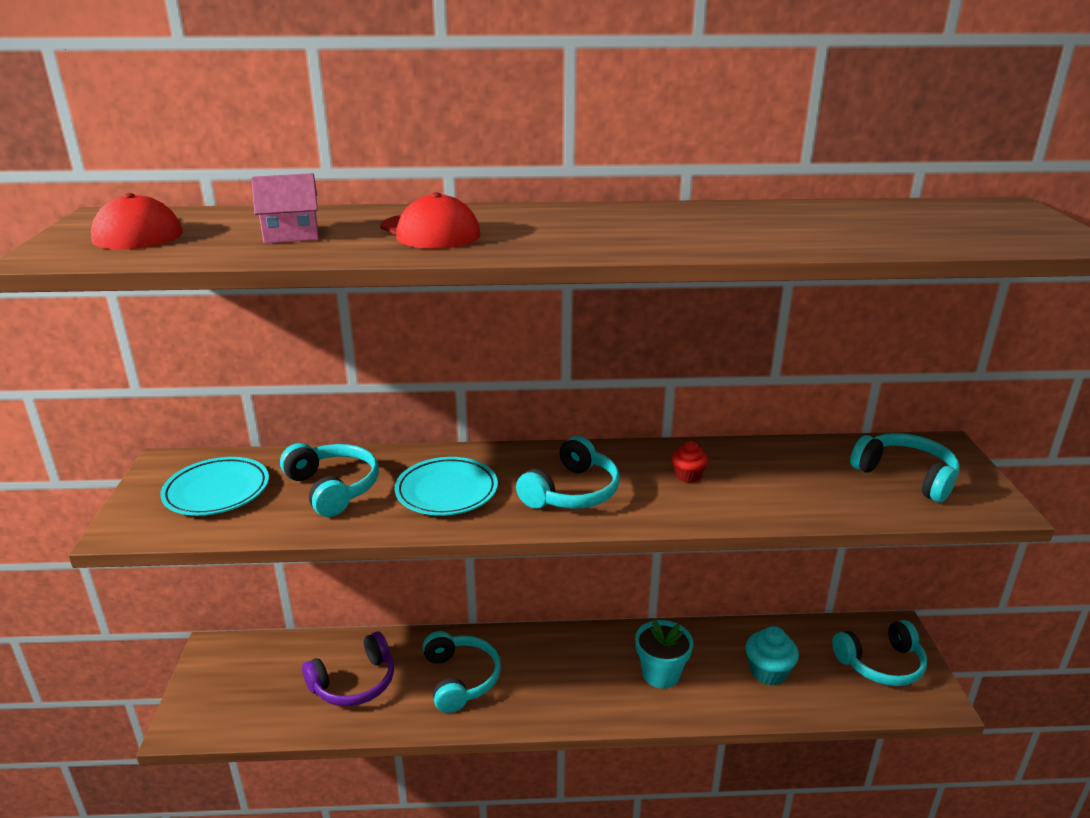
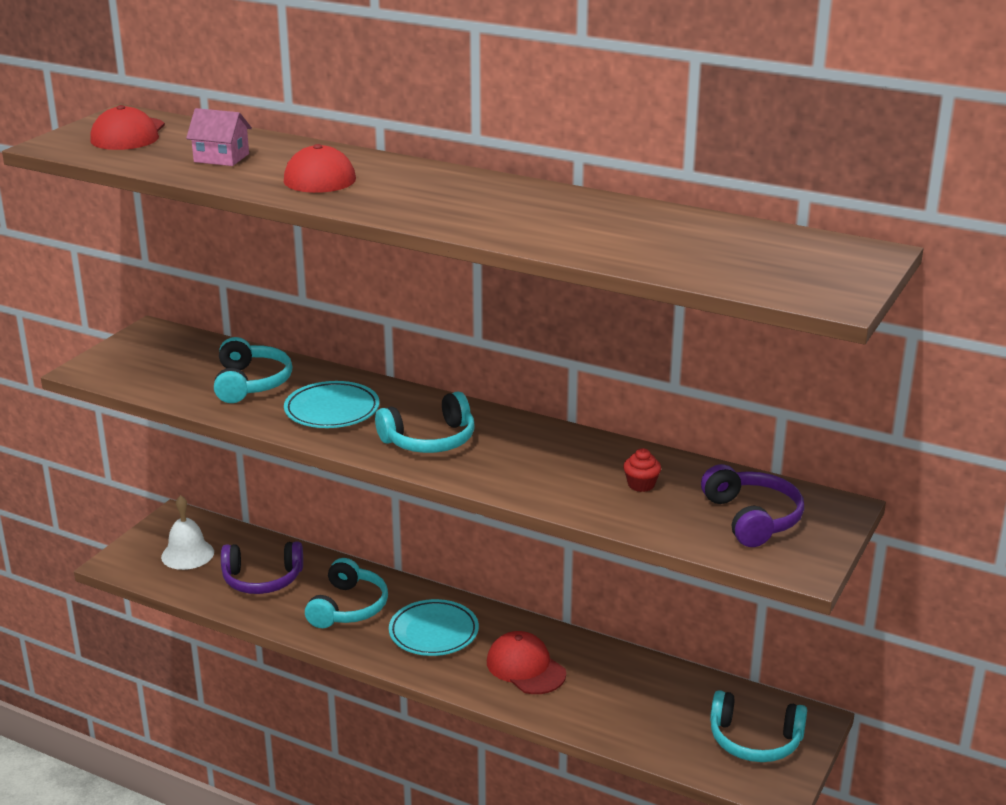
camera: 30 degrees right, 0 degrees up
(217, 491) = (168, 361): turquoise plate -> turquoise plate (433, 632)
(255, 685) = (187, 554): none -> white bell
(661, 674) = (525, 667): turquoise flower pot -> red cap
(688, 475) = (545, 457): red cupcake -> red cupcake (641, 485)
(768, 671) = (630, 703): turquoise cupcake -> none
(906, 476) = (752, 518): turquoise headphones -> purple headphones

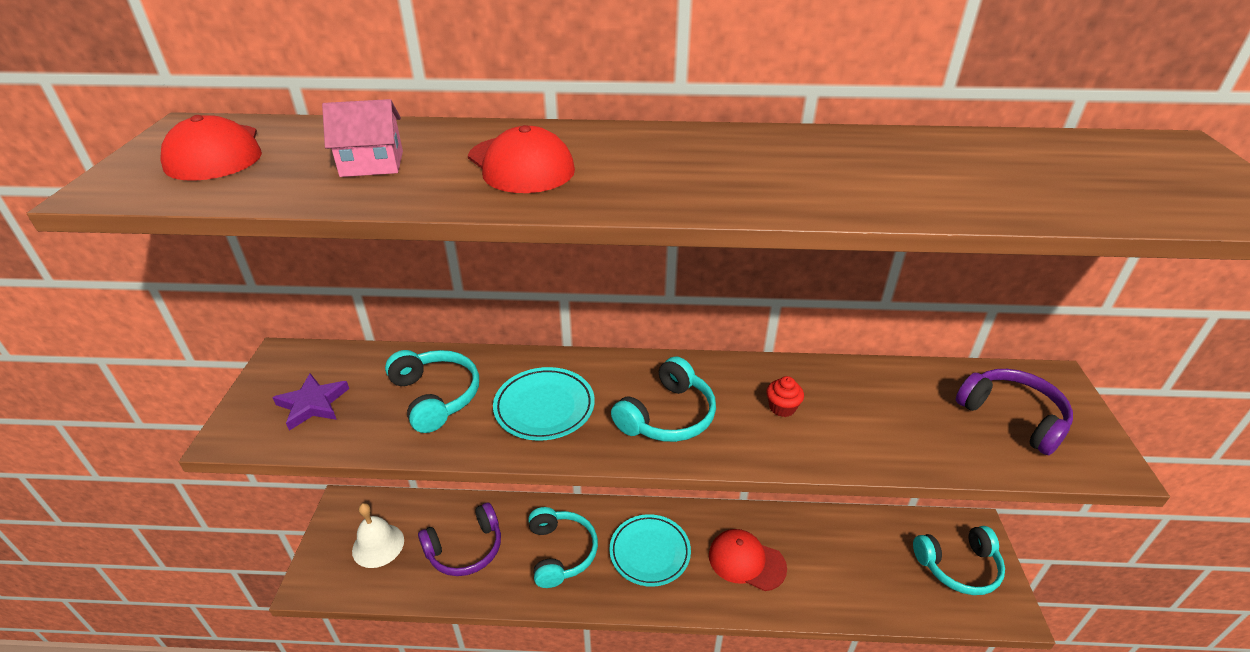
camera: 25 degrees left, 10 degrees up
(154, 366) = (312, 404): none -> purple star
(641, 485) = (892, 408): red cupcake -> red cupcake (782, 408)

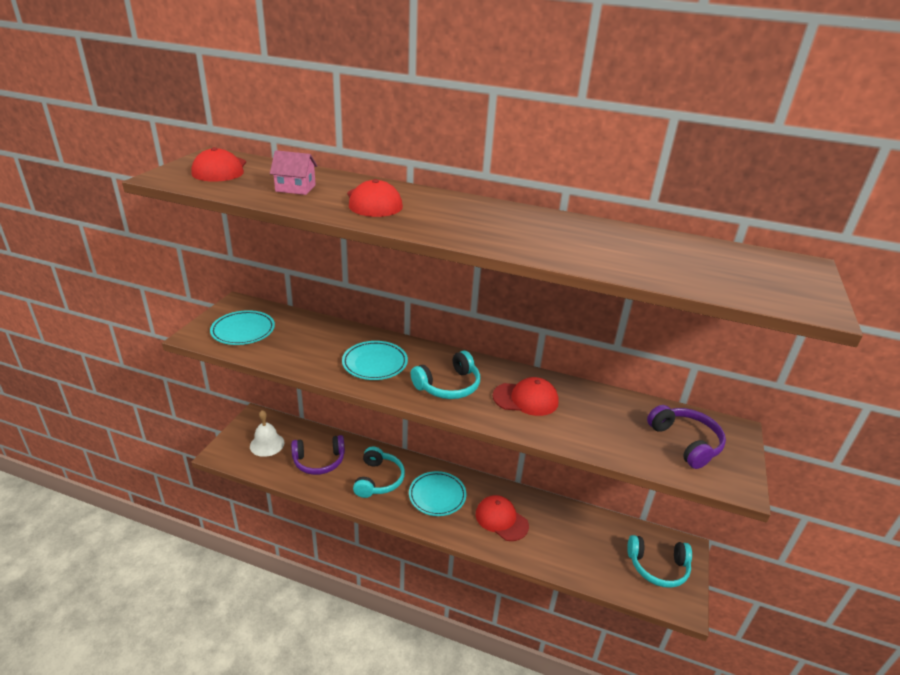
camera: 15 degrees right, 5 degrees down
(312, 404) = (243, 331): purple star -> turquoise plate
(436, 396) = (314, 343): turquoise headphones -> none
(782, 408) = (526, 399): red cupcake -> red cap

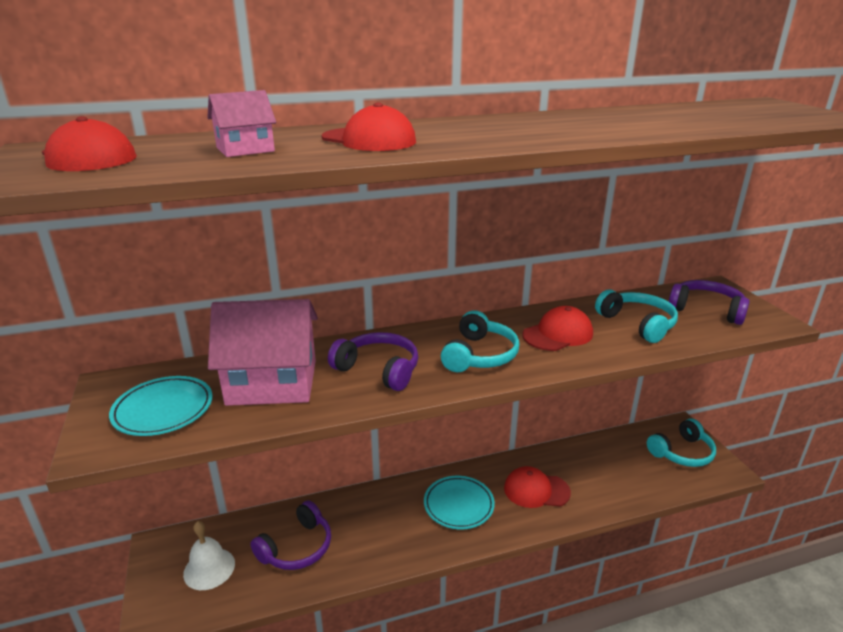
camera: 35 degrees left, 5 degrees down
(310, 342) = (272, 382): none -> pink house
(375, 363) = (378, 370): turquoise plate -> purple headphones
(378, 479) = (384, 526): turquoise headphones -> turquoise headphones (637, 324)

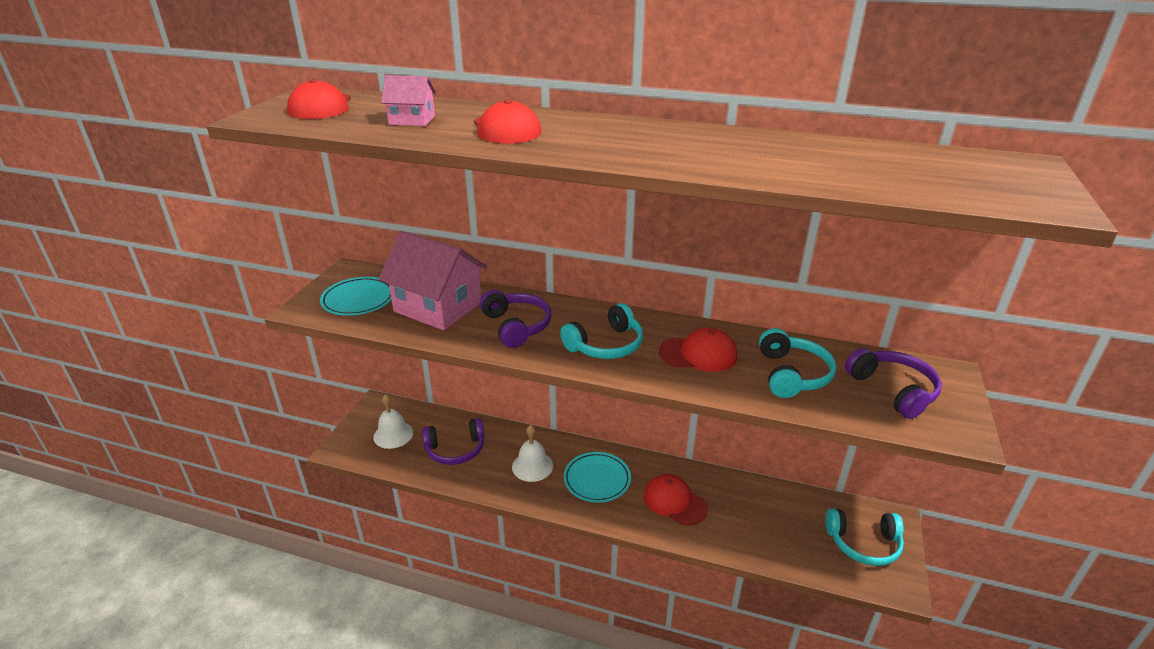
camera: 35 degrees right, 5 degrees up
(390, 523) = (532, 466): none -> white bell

